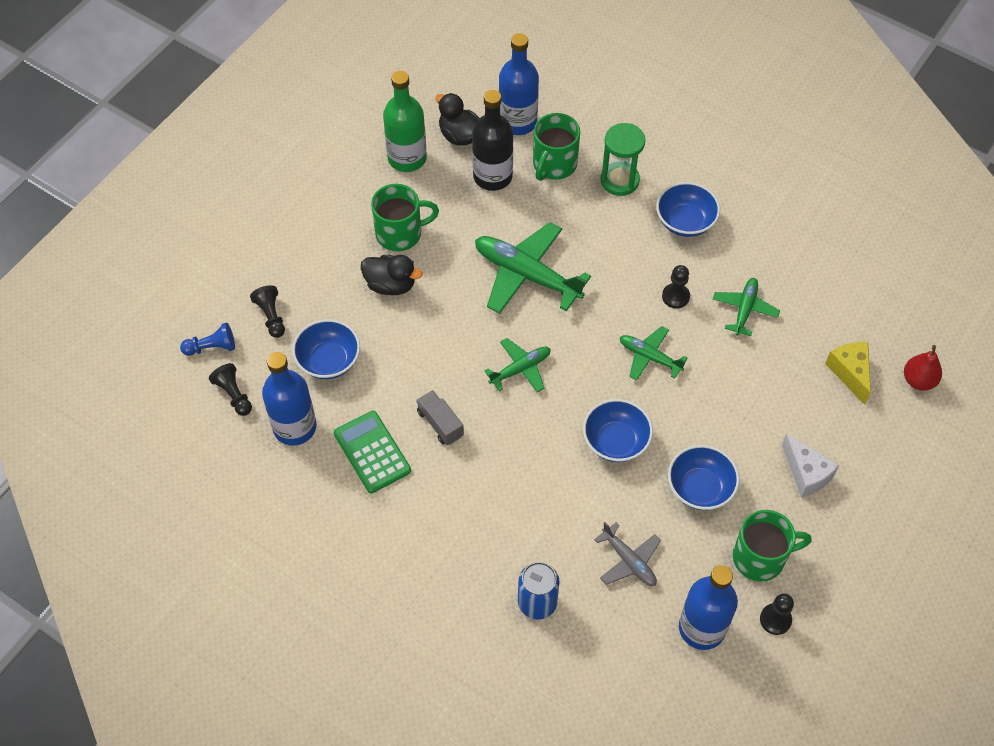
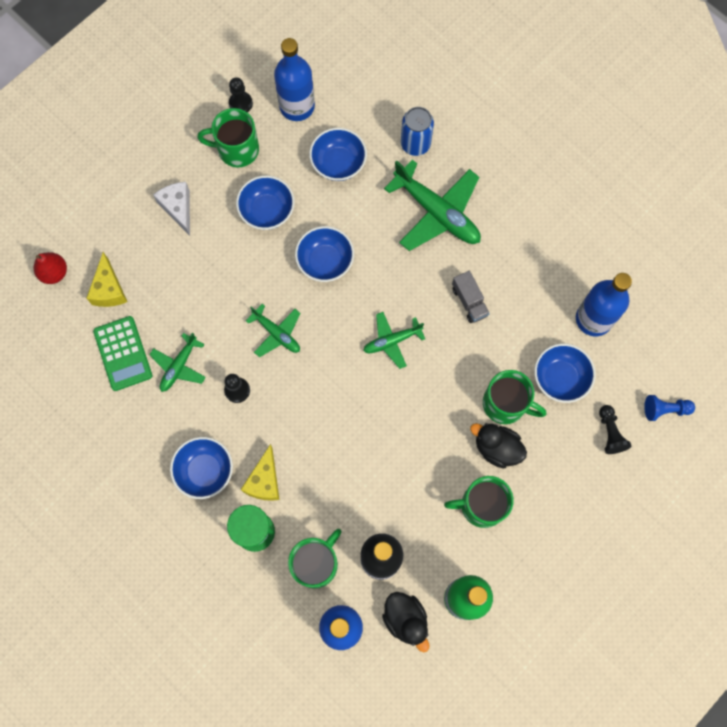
camera: 170 degrees left, 15 degrees up
(234, 394) = (645, 359): black pawn -> none
(372, 452) = (529, 285): green calculator -> green calculator (123, 353)
(386, 327) = (506, 404): none -> green mug
(526, 275) = (368, 437): green plane -> green plane (437, 213)
(623, 222) = (264, 481): none -> yellow cheese
(629, 561) = (338, 163): grey plane -> blue bowl

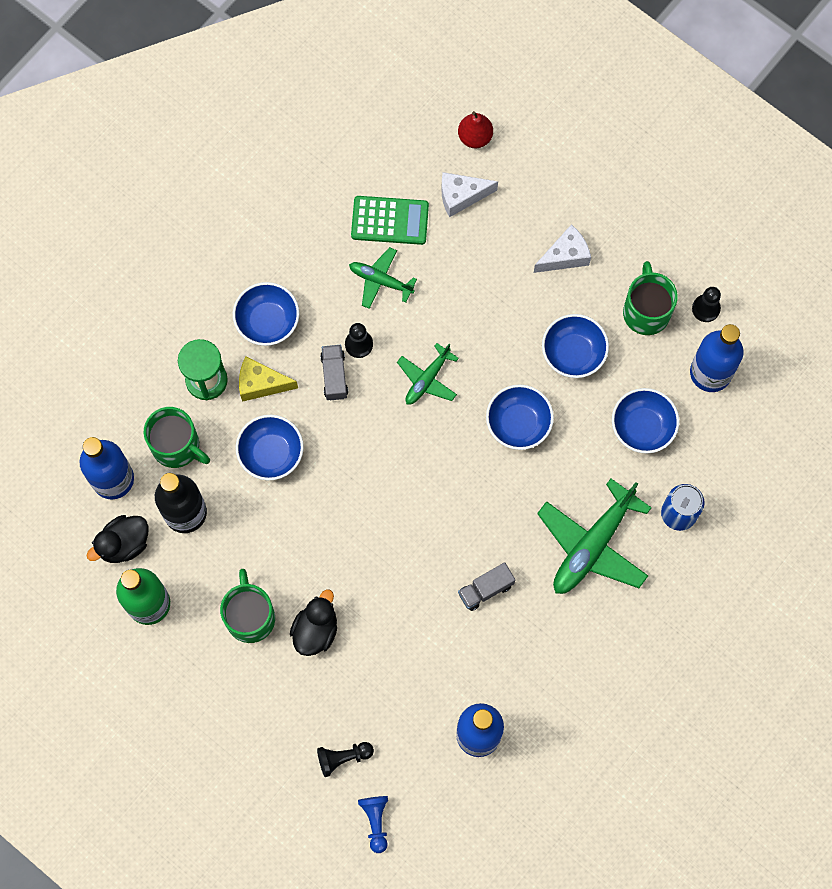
camera: 85 degrees right, 0 degrees up
(109, 289) = (461, 196): yellow cheese -> white cheese
(123, 353) = (390, 221): green calculator -> green calculator turned 150 degrees counterclockwise
(264, 414) = (334, 376): none -> grey truck
(392, 341) = (430, 505): green plane -> none
(506, 404) = (367, 637): green mug -> none
(560, 378) = (403, 698): blue bowl -> blue bowl (271, 453)

